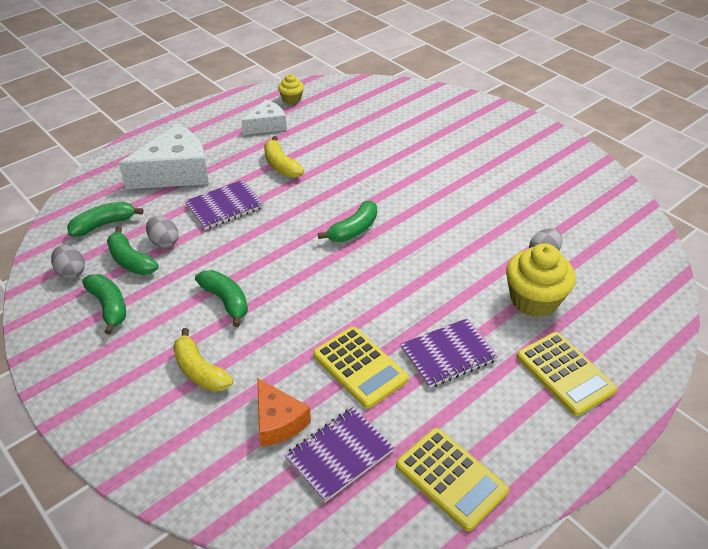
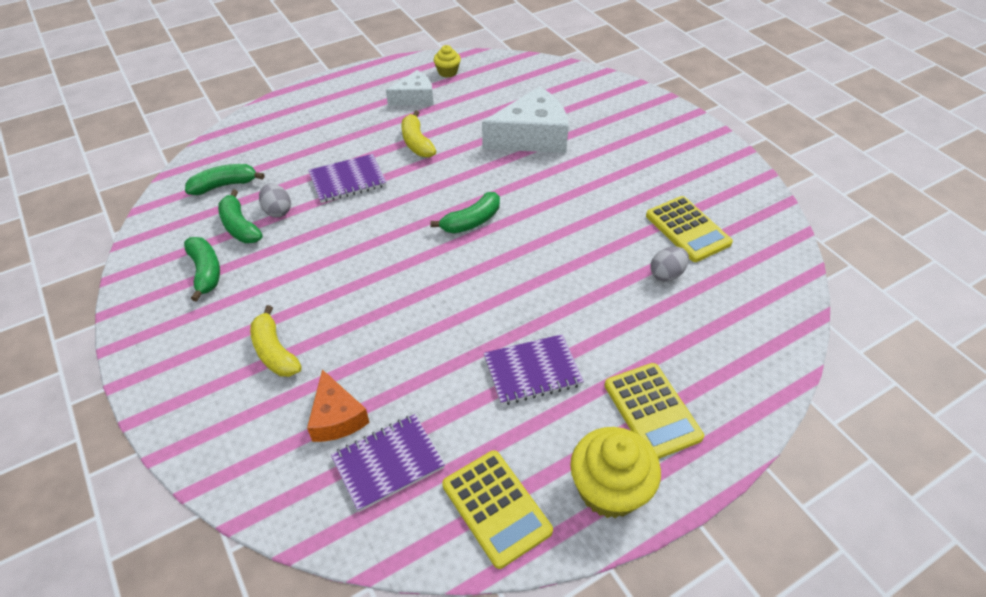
camera: 10 degrees right, 5 degrees up
(71, 272) = (180, 231): grey egg -> none
(175, 172) = (309, 138): white cheese -> white cheese (531, 137)
(226, 301) = (321, 281): green banana -> none
(360, 367) = (436, 371): yellow calculator -> yellow calculator (688, 229)
(534, 300) = (642, 324): yellow cupcake -> yellow cupcake (609, 489)

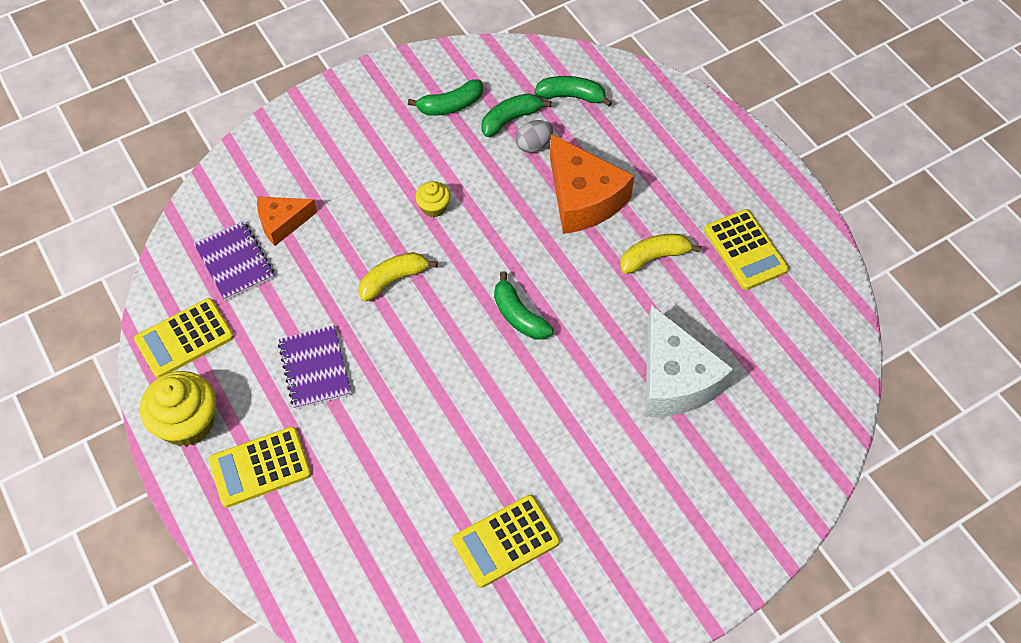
camera: 90 degrees right, 10 degrees up
(224, 185) = (571, 96): green banana -> green banana turned 60 degrees counterclockwise
(274, 352) = (354, 171): yellow banana -> yellow banana (393, 280)
(348, 180) = (583, 198): purple notebook -> orange cheese
(414, 98) = (745, 250): white cheese -> yellow calculator
(447, 72) = (808, 283): yellow cupcake -> yellow cupcake (433, 207)
(666, 274) = (434, 506): grey egg -> none

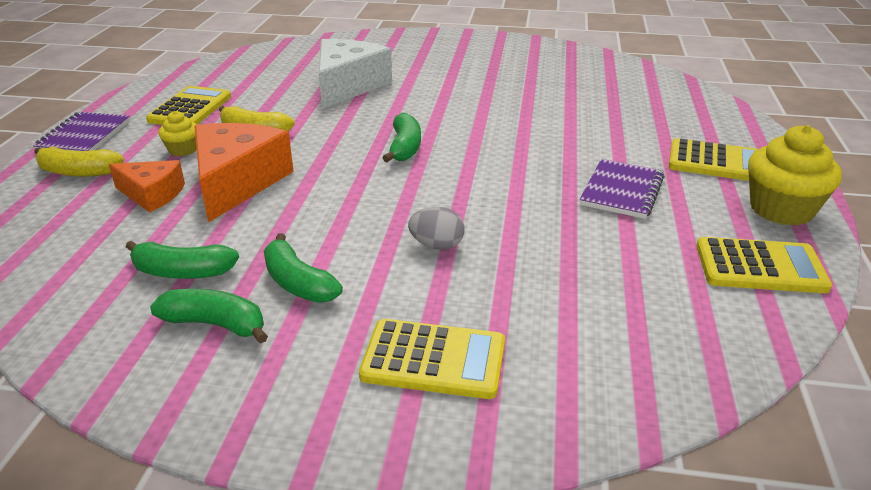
camera: 140 degrees left, 25 degrees down
(235, 262) = (656, 304): purple notebook -> purple notebook (84, 136)
(282, 223) = (564, 313): orange cheese -> orange cheese (152, 194)
(393, 280) = (485, 211): yellow banana -> yellow banana (78, 172)
(433, 207) = (376, 242): yellow cupcake -> yellow cupcake (183, 150)
(506, 541) = (550, 79): yellow calculator -> yellow calculator (434, 359)
(533, 145) = (204, 238): grey egg -> grey egg (437, 245)
(571, 96) = (92, 257): green banana -> green banana (297, 283)

